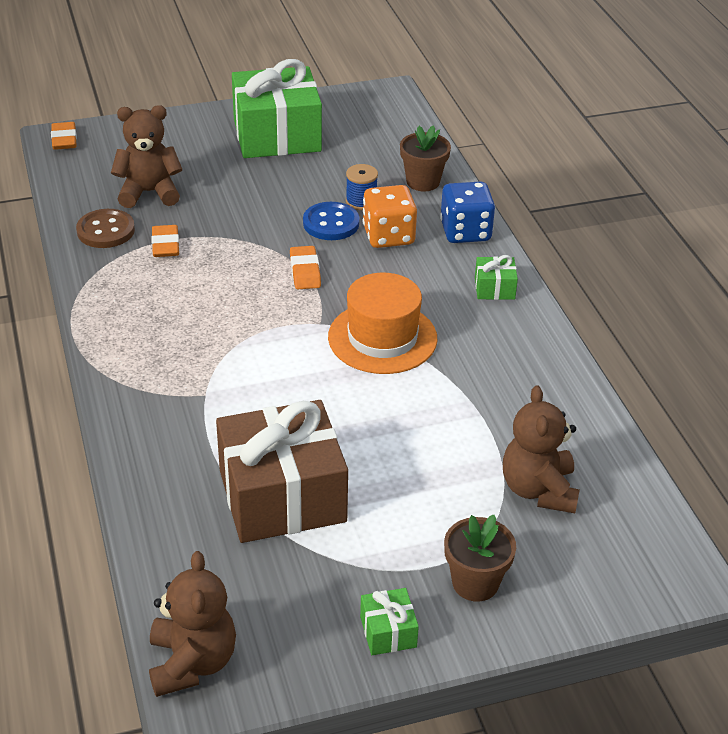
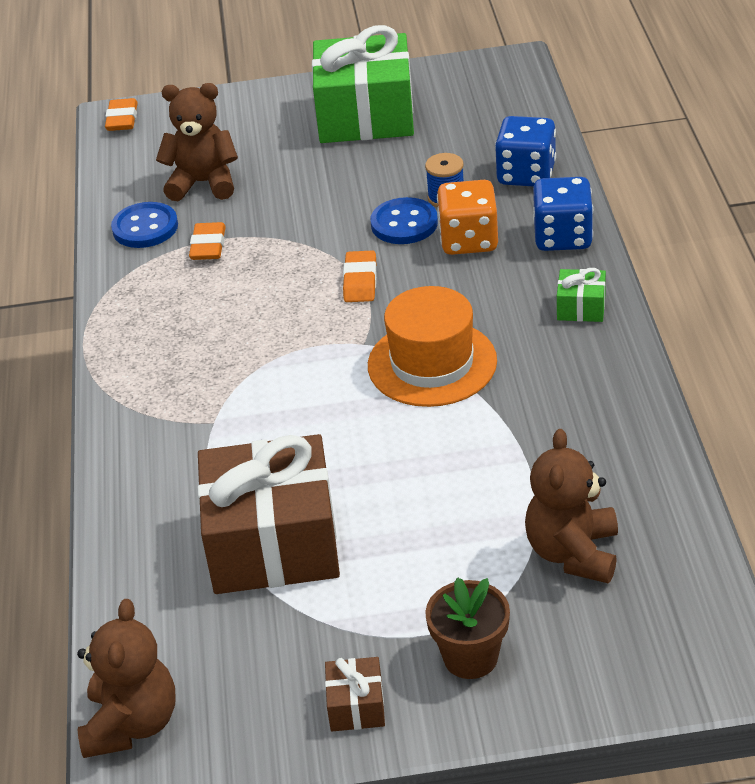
camera: 15 degrees right, 0 degrees up
(106, 231) = (145, 227): brown button -> blue button
(388, 632) = (356, 706): green gift -> brown gift
(423, 182) = (526, 174): brown flower pot -> blue dice

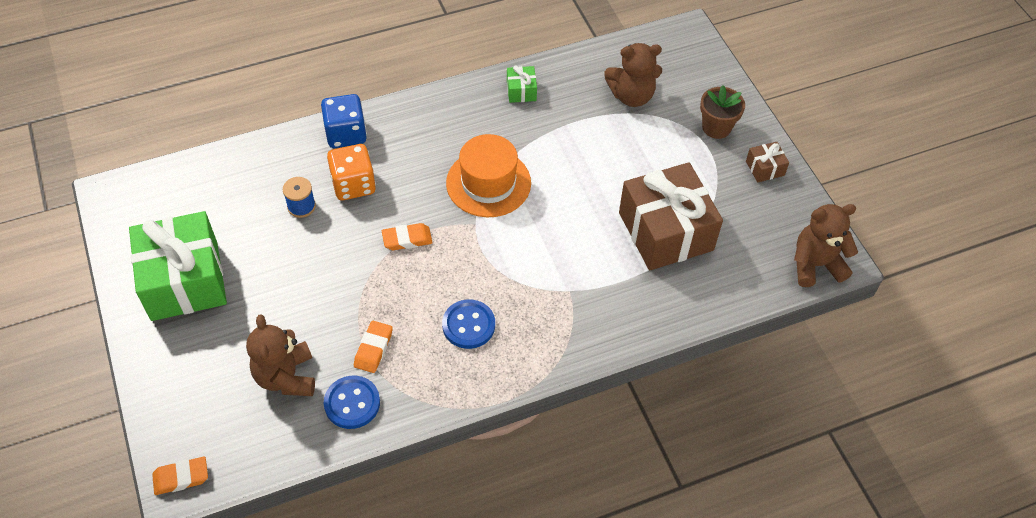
camera: 110 degrees left, 15 degrees up
(208, 246) = (373, 349): orange eraser -> orange eraser turned 60 degrees counterclockwise
(404, 224) = (336, 226): blue button -> blue button (468, 325)
(526, 174) = (270, 164): blue dice -> none
(581, 307) = (421, 116): green gift -> green gift (521, 91)

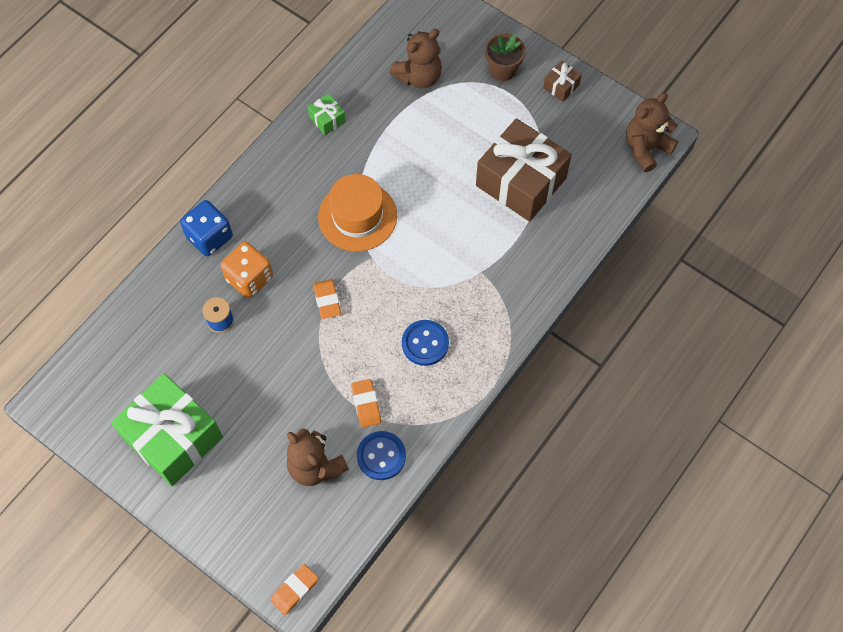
camera: 30 degrees left, 10 degrees up
(407, 239) = (327, 300): orange eraser -> orange eraser turned 60 degrees counterclockwise

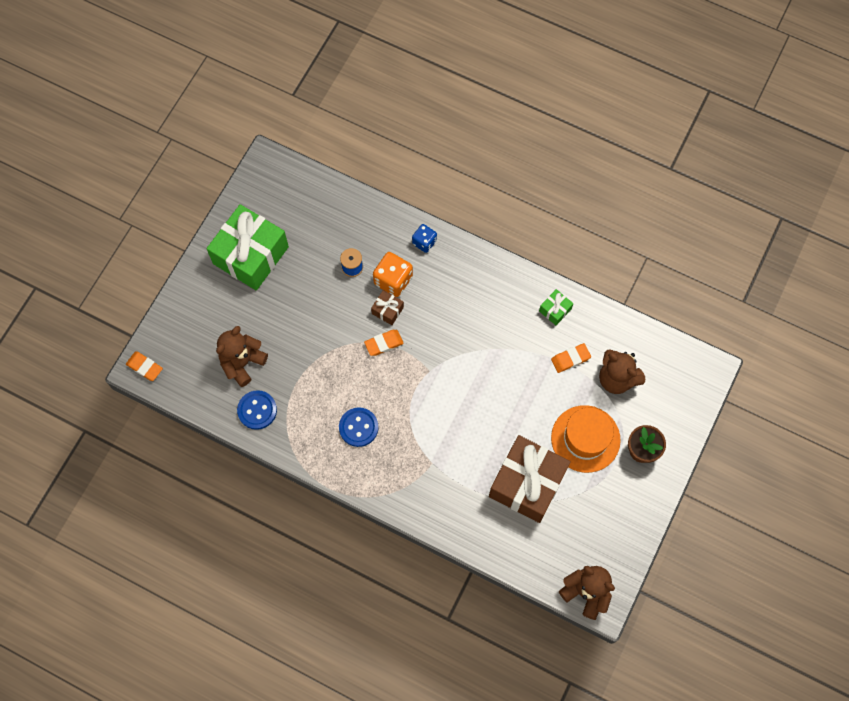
camera: 80 degrees right, 5 degrees up
(209, 237) = (424, 242): blue dice -> blue dice, size x0.64
(357, 216) = (466, 352): orange hat -> orange hat (585, 438)
(366, 404) = (298, 391): orange eraser -> orange eraser (570, 359)
(561, 86) = (636, 506): brown gift -> brown gift (387, 310)

